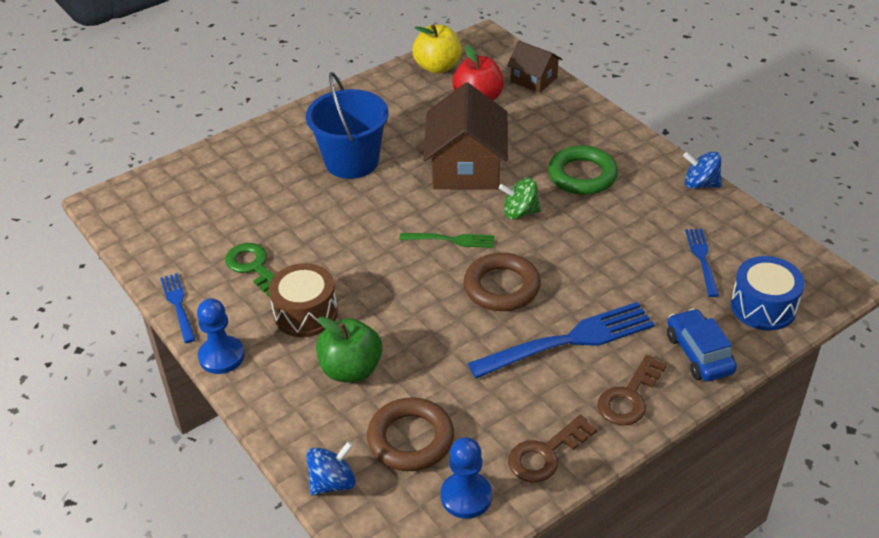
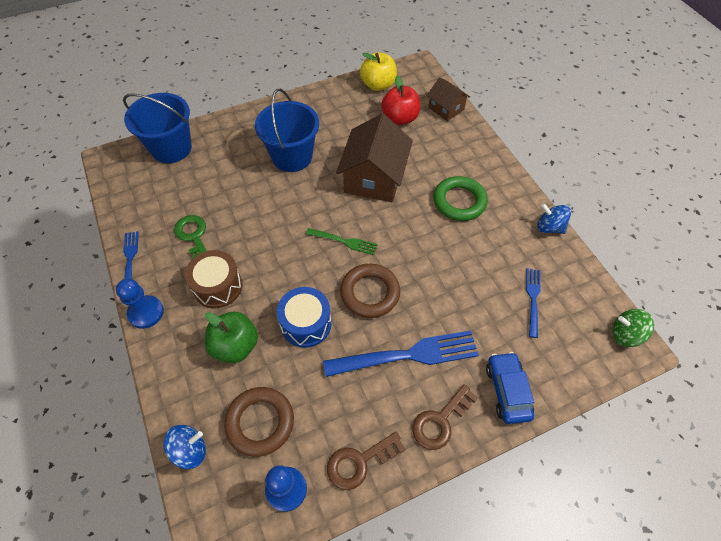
camera: 10 degrees right, 15 degrees up
(186, 177) = (171, 148): none -> blue bucket
(520, 212) = (403, 226): green spinning top -> green spinning top (625, 334)
(763, 306) = (571, 355): blue drum -> blue drum (306, 324)

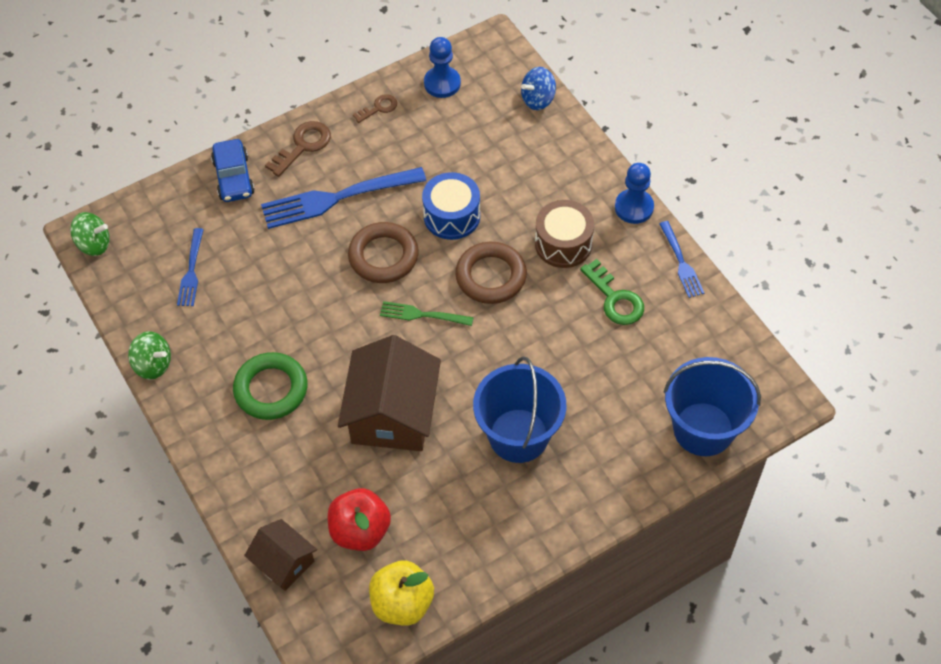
camera: 175 degrees right, 0 degrees up
(235, 346) = (523, 186): green apple -> none
(260, 422) = (478, 126): brown ring -> brown ring (491, 276)
(359, 462) = (378, 108): brown key -> brown key, size x0.62
(549, 227) = (153, 364): blue spinning top -> green spinning top

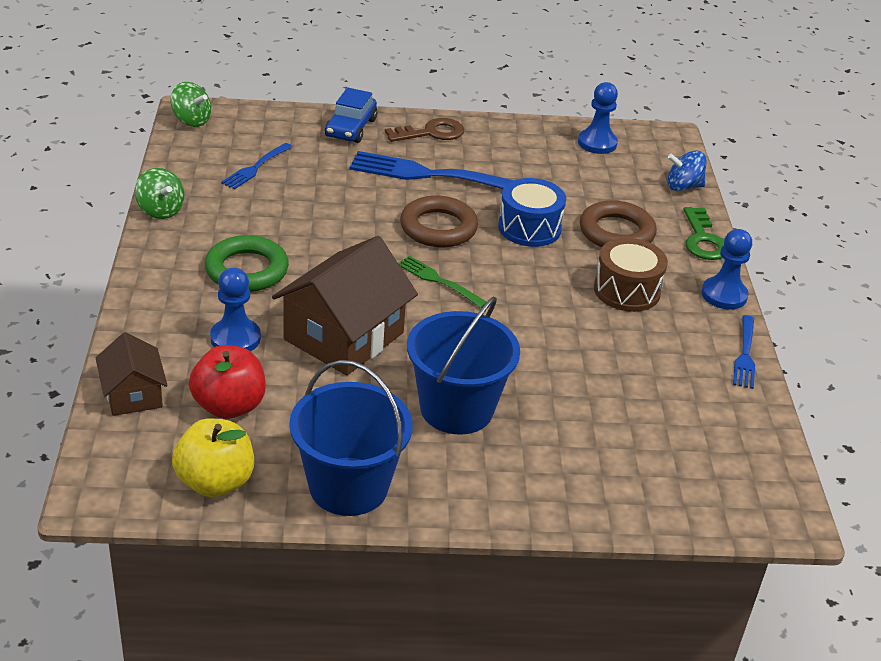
camera: 25 degrees right, 20 degrees down
(315, 464) = (235, 338): none -> blue pawn
(378, 108) = (523, 136): brown key -> none
(491, 276) = (531, 283): brown ring -> brown ring (616, 232)
(615, 298) = (649, 351): green key -> green key (703, 240)
(703, 429) = (667, 496): blue bucket -> blue bucket (348, 486)

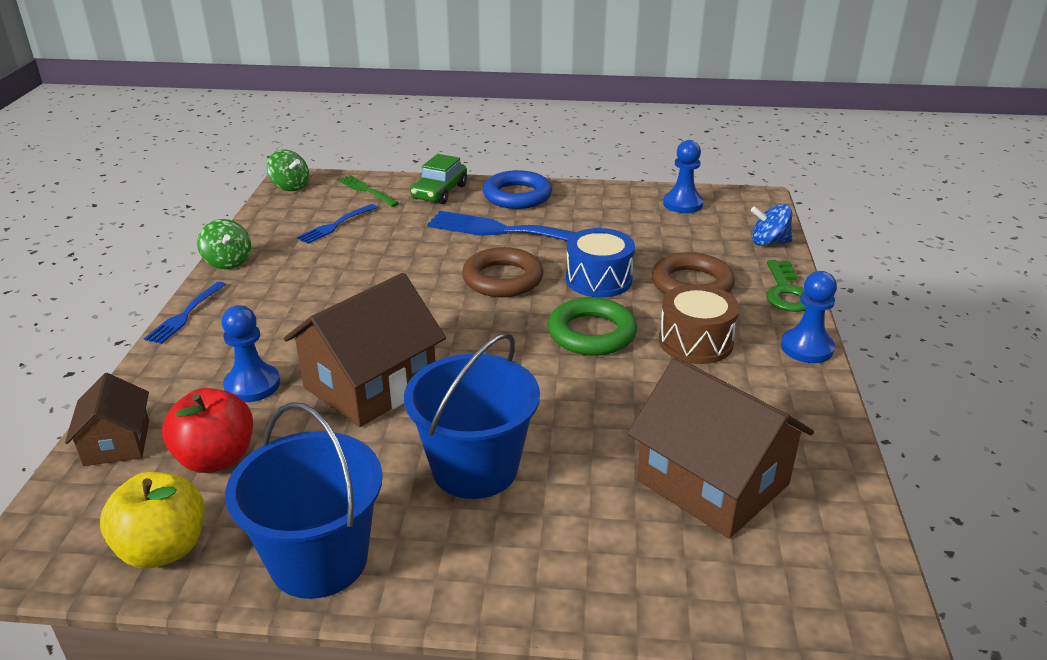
camera: 10 degrees right, 5 degrees down
(247, 270) = (291, 317): green ring -> green ring (591, 333)
(351, 128) = (440, 192): blue car -> green car
(431, 133) = (517, 196): brown key -> blue ring
(439, 281) = (490, 330): green fork -> green fork (366, 190)
(655, 415) = (712, 482): none -> brown house
(745, 355) = (828, 413): blue fork -> blue fork (185, 315)

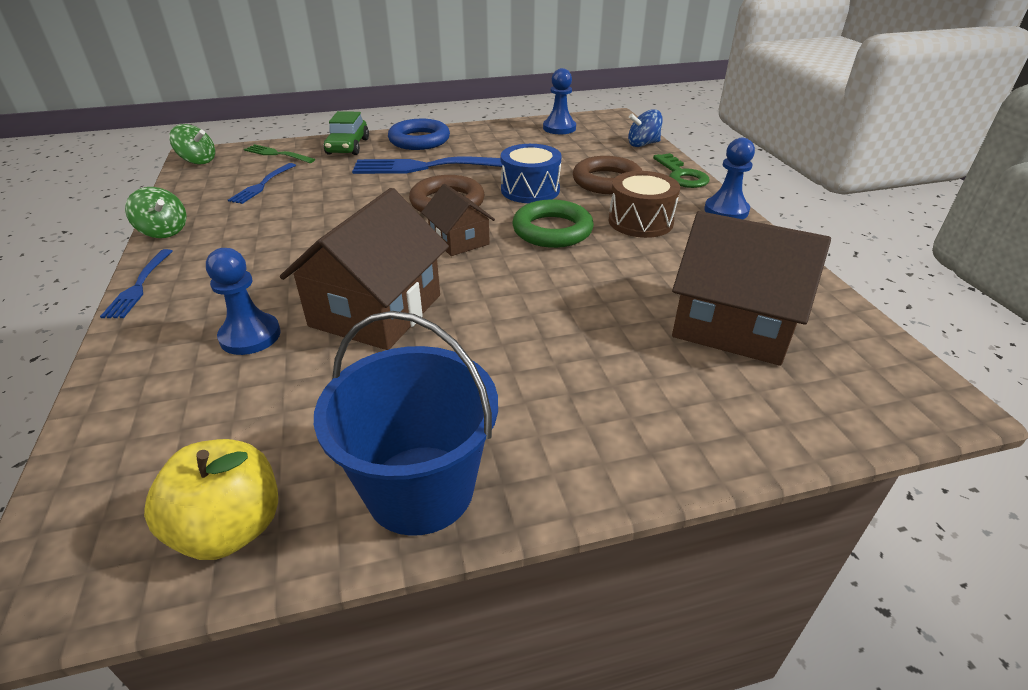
camera: 20 degrees left, 5 degrees up
(117, 443) = (115, 428): brown house -> brown house (459, 240)
(216, 458) = (246, 416): red apple -> none
(475, 468) = (523, 361): blue bucket -> none

